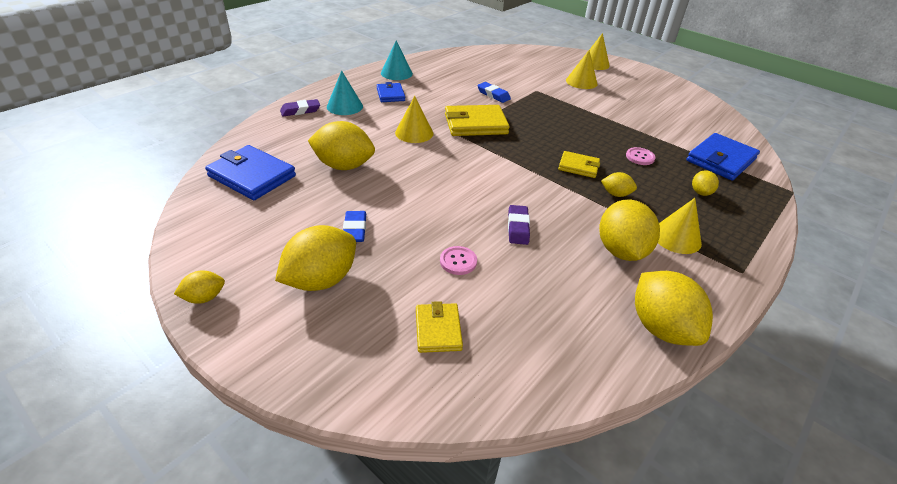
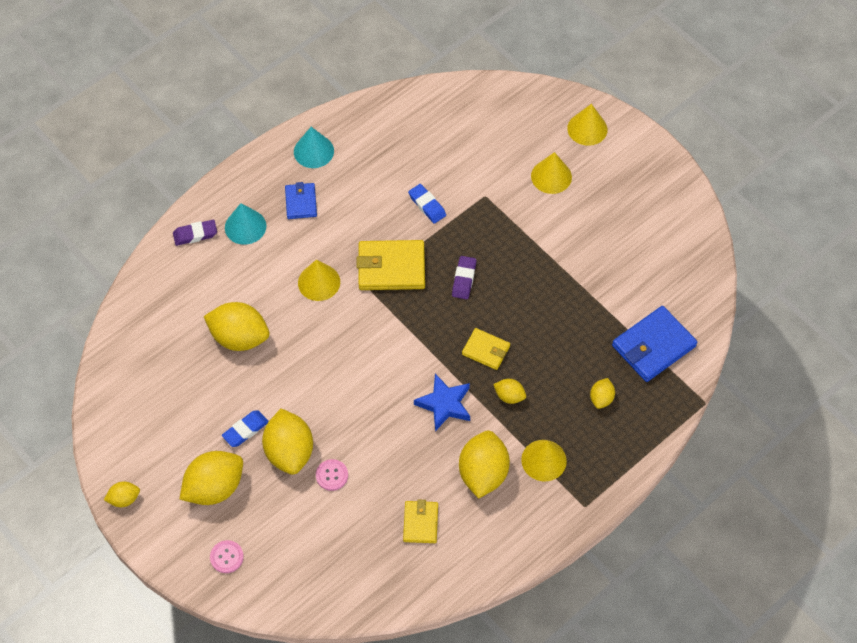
camera: 10 degrees right, 20 degrees up
(252, 176) = (150, 349): blue wallet -> none
(355, 229) = (245, 430): blue eraser -> blue eraser turned 45 degrees clockwise
(438, 330) = (303, 545): yellow wallet -> yellow wallet (420, 523)
(518, 227) = (395, 437): purple eraser -> purple eraser (464, 279)
(557, 202) = (444, 404): none -> blue star
(640, 157) = (561, 337): pink button -> pink button (226, 557)
(661, 327) = (482, 558): yellow lemon -> yellow lemon (289, 451)

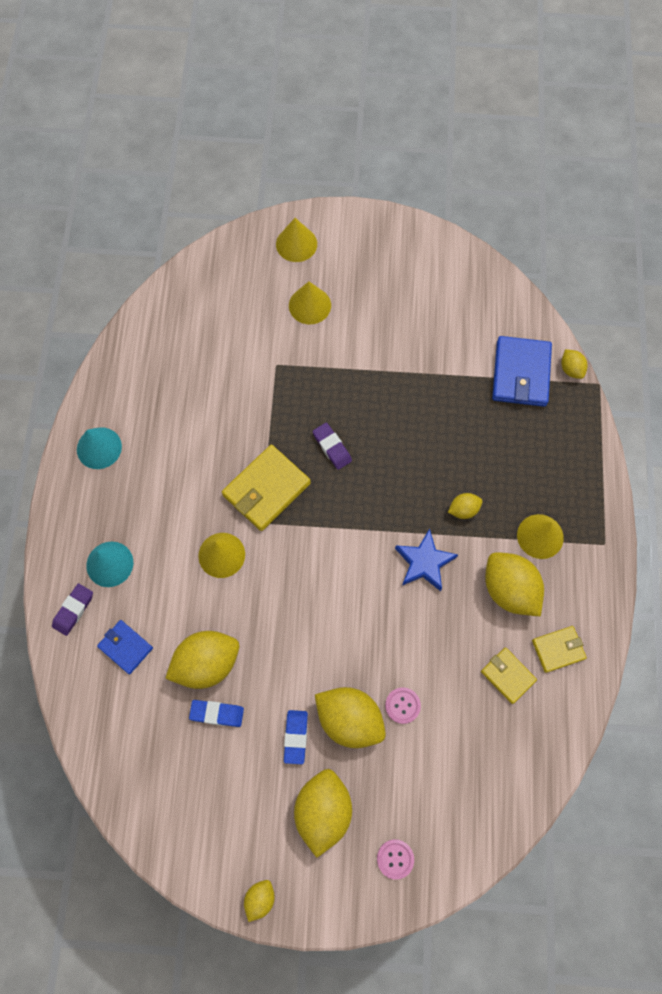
camera: 45 degrees left, 10 degrees up
(301, 202) = (135, 501): blue wallet -> blue wallet (125, 647)
(427, 205) = (240, 412): blue eraser -> blue eraser (217, 713)
(486, 350) = (408, 489): yellow wallet -> yellow wallet (558, 649)
(601, 398) = (528, 448): yellow lemon -> yellow lemon (571, 369)

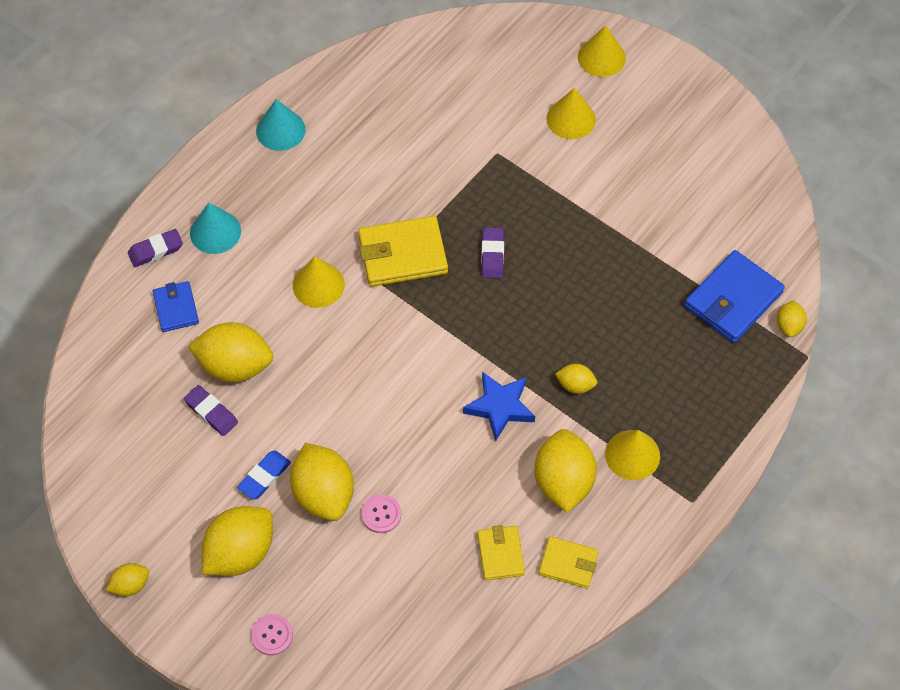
camera: 35 degrees right, 10 degrees down
(217, 713) = (211, 412): blue eraser -> purple eraser

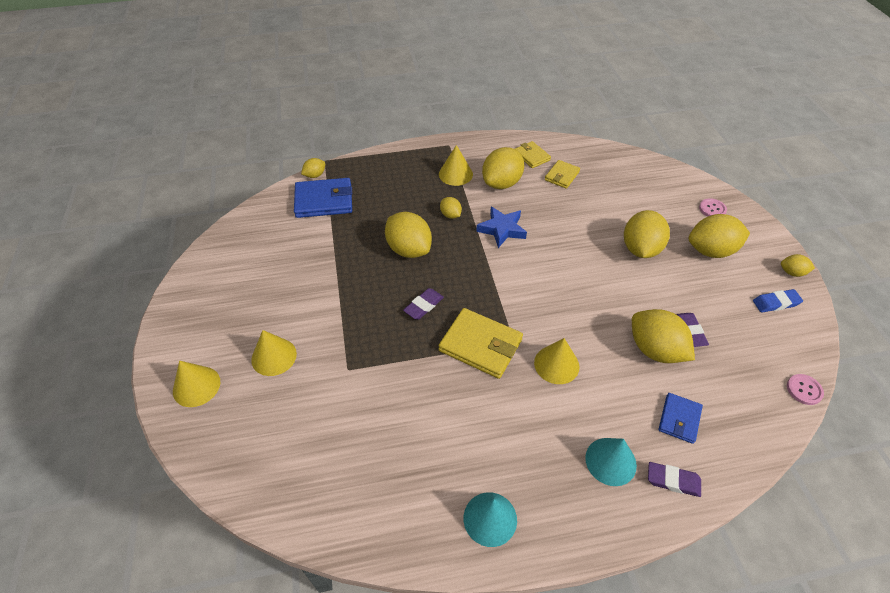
camera: 140 degrees left, 10 degrees down
(264, 477) = (673, 277): blue eraser -> blue eraser (775, 303)
(381, 514) = (613, 223): pink button -> pink button (804, 390)
(572, 306) = (409, 249): none -> yellow lemon

